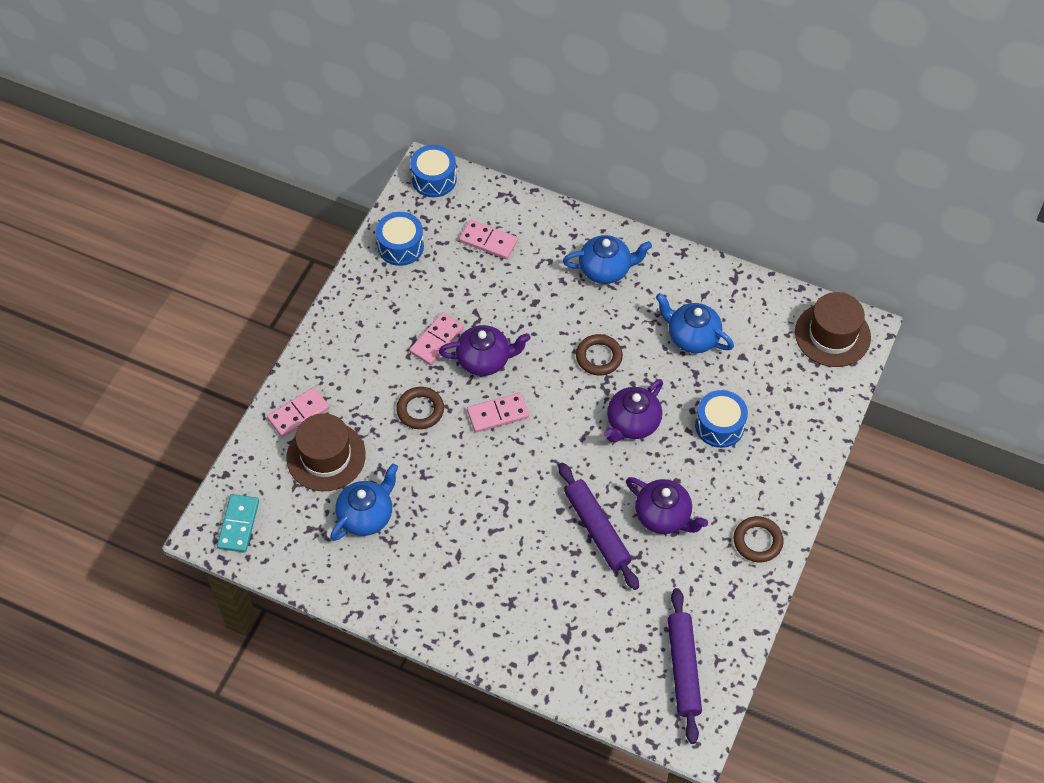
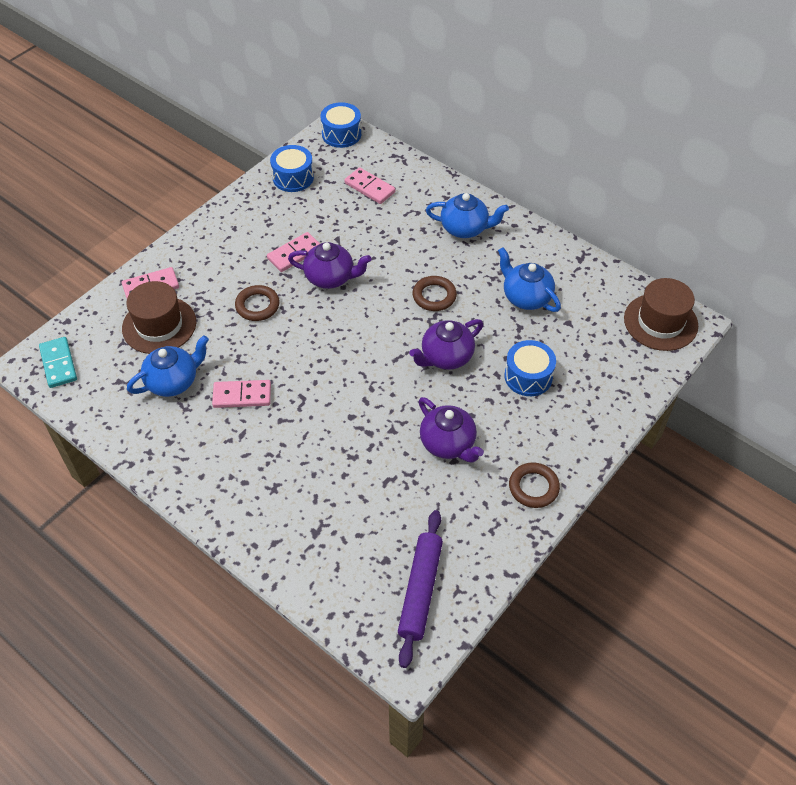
camera: 15 degrees right, 5 degrees down
(238, 524) = (58, 364): turquoise domino -> turquoise domino turned 45 degrees counterclockwise
(497, 414) = (325, 323): pink domino -> pink domino (242, 396)
(597, 530) = (380, 441): purple rolling pin -> none

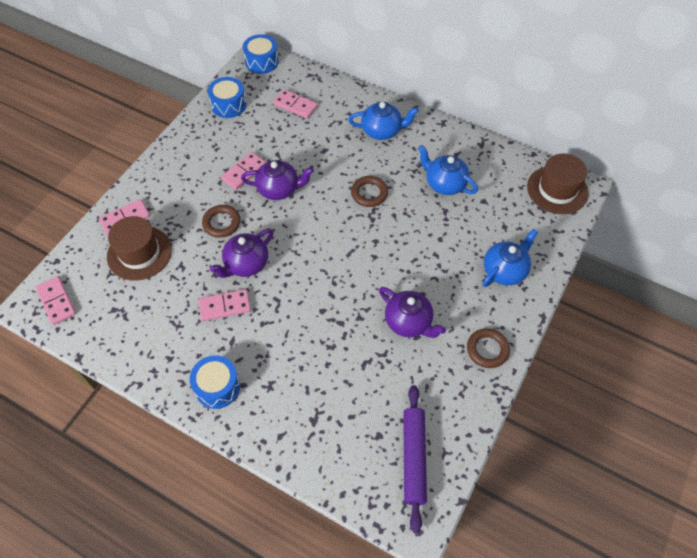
camera: 10 degrees left, 5 degrees up
(58, 364) = (56, 301): turquoise domino -> pink domino
(173, 381) = (162, 302): blue teapot -> blue teapot (504, 271)
(446, 357) = (390, 245): purple teapot -> purple teapot (246, 264)
(528, 376) = (461, 253): blue drum -> blue drum (217, 387)

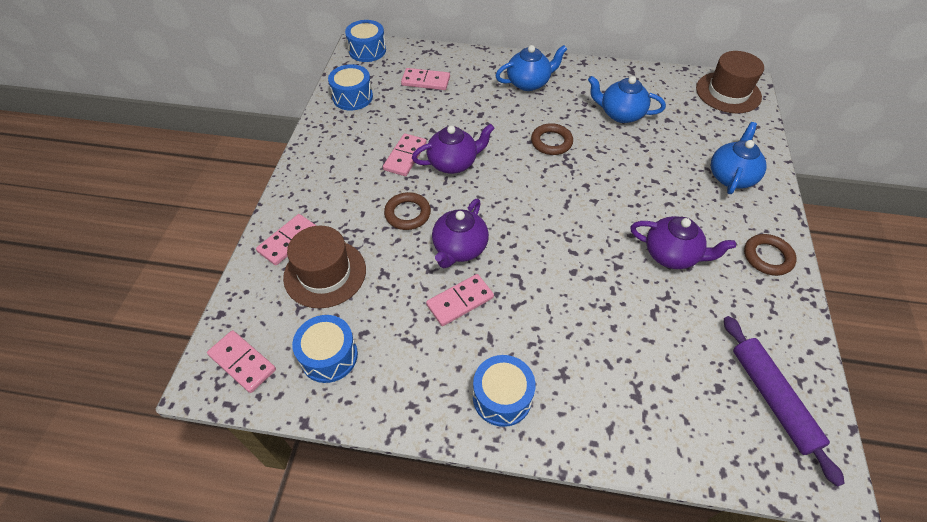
camera: 20 degrees left, 5 degrees down
(115, 316) = (329, 356): none -> blue drum

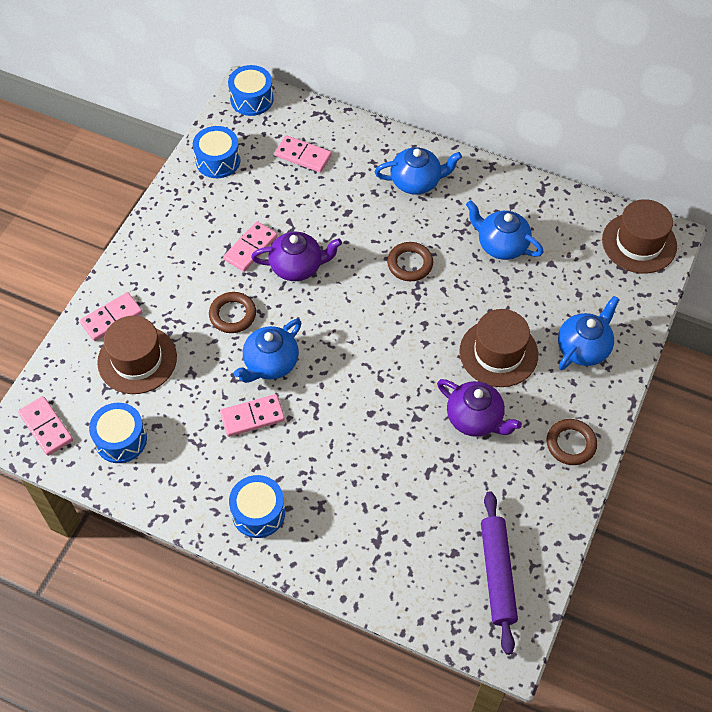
camera: 15 degrees right, 5 degrees up
(459, 248) = (270, 363): purple teapot -> blue teapot
(662, 195) = (498, 353): none -> brown hat

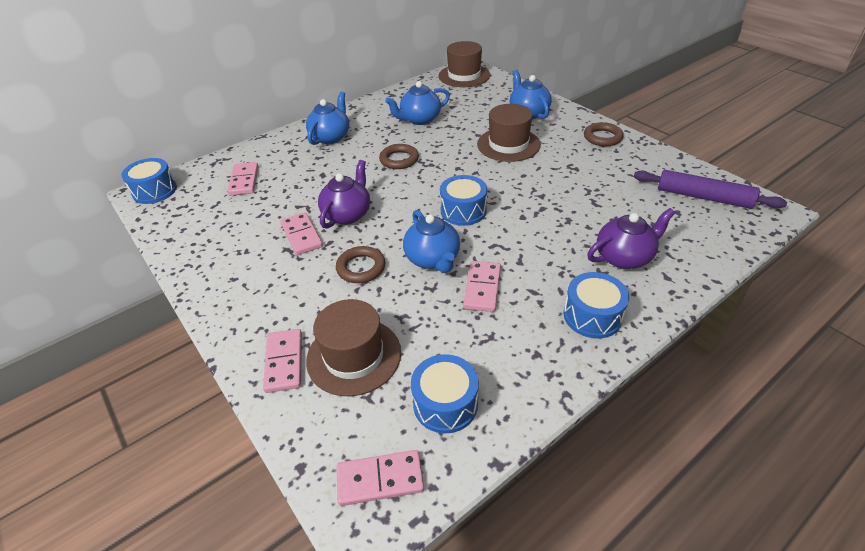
camera: 60 degrees left, 15 degrees down
(218, 160) = (189, 228): blue drum -> blue drum (463, 211)
(303, 156) = (244, 180): pink domino -> pink domino turned 60 degrees counterclockwise
(475, 419) = (559, 169): purple teapot -> purple teapot (624, 257)

